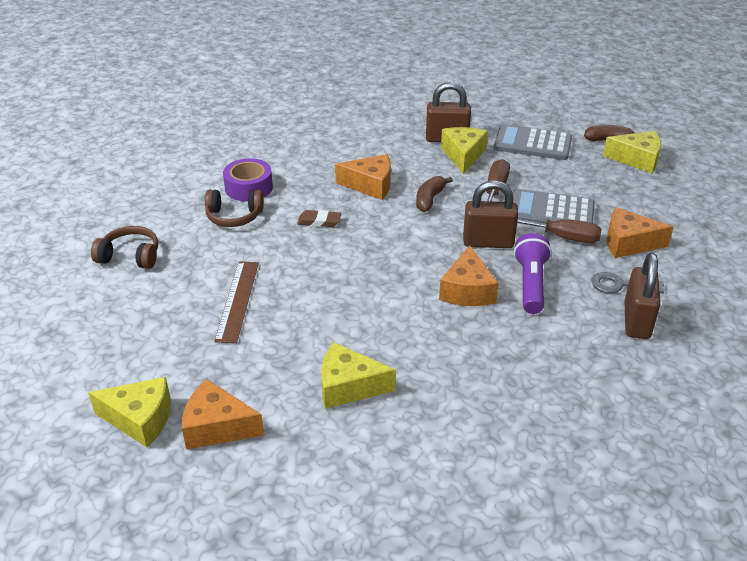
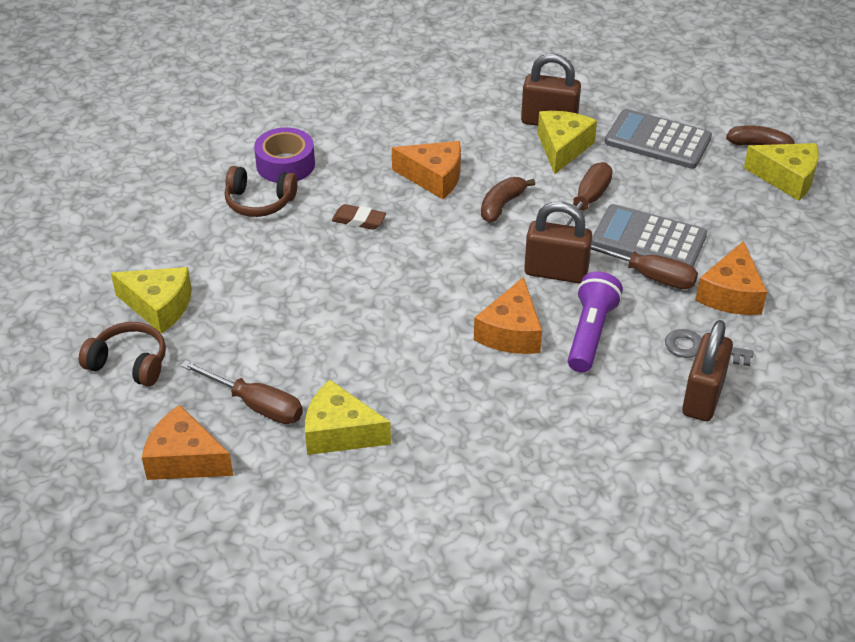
camera: 10 degrees right, 5 degrees up
(130, 256) = (129, 240): brown headphones -> brown headphones (129, 363)
(140, 419) = (104, 439): yellow cheese -> yellow cheese (159, 306)
(237, 300) = (239, 311): brown ruler -> none
(270, 373) = (256, 405): none -> brown screwdriver
(628, 243) = (731, 294): orange cheese -> orange cheese turned 90 degrees counterclockwise

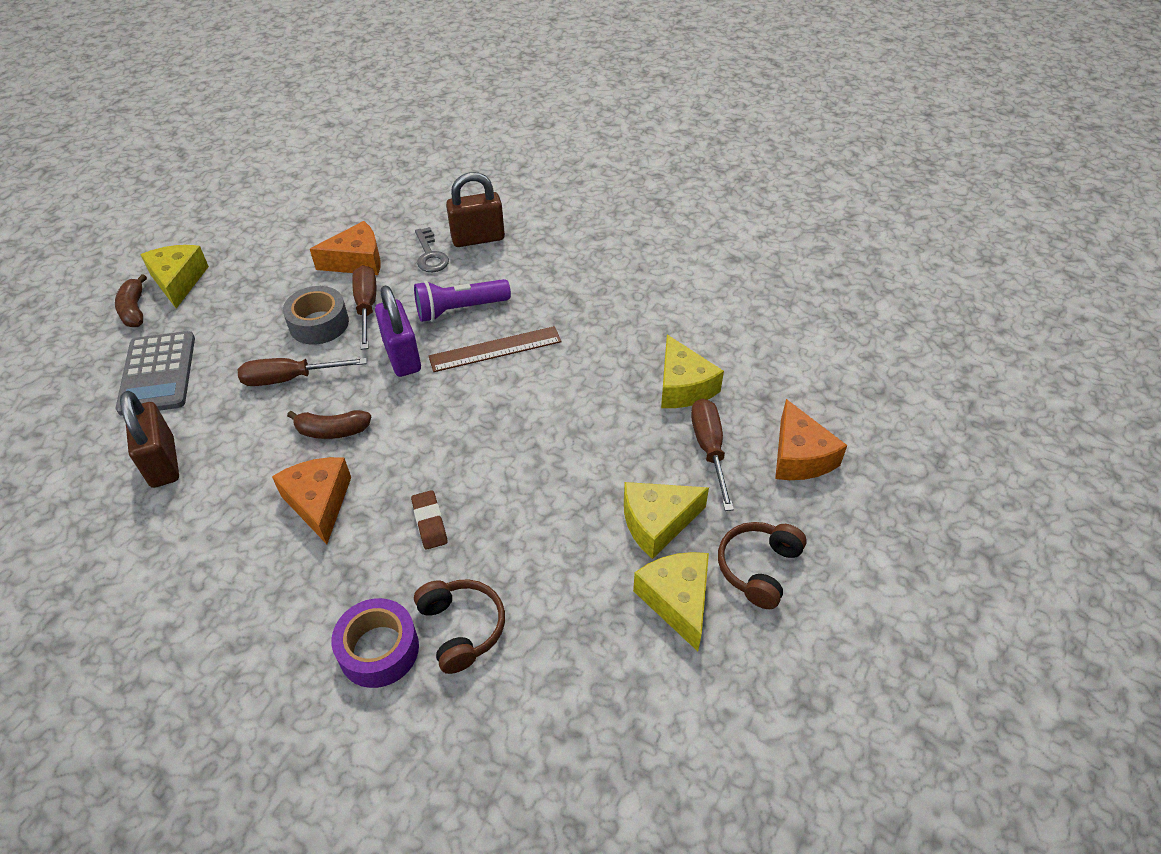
camera: 125 degrees left, 5 degrees up
(129, 363) = (758, 568): brown headphones -> brown headphones turned 45 degrees clockwise
(511, 332) = (495, 349): orange cheese -> brown ruler
(556, 272) = (402, 356): brown padlock -> purple padlock
(562, 148) = (208, 431): yellow cheese -> yellow cheese (657, 523)
(648, 239) = (319, 323): grey calculator -> grey tape

